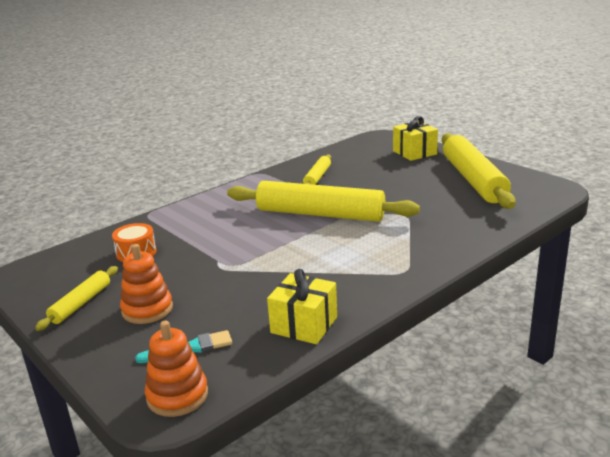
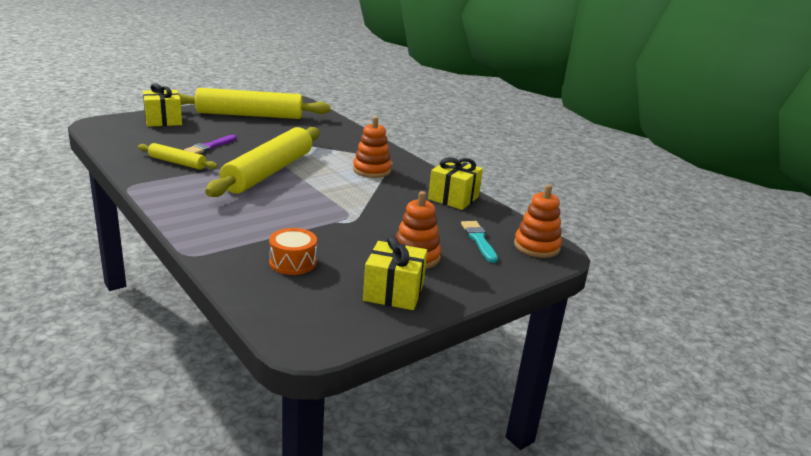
camera: 90 degrees left, 0 degrees up
(81, 303) = (393, 292): yellow rolling pin -> yellow gift
(360, 264) = (372, 170): none -> orange stacking toy
(364, 181) = (209, 147): none -> purple brush

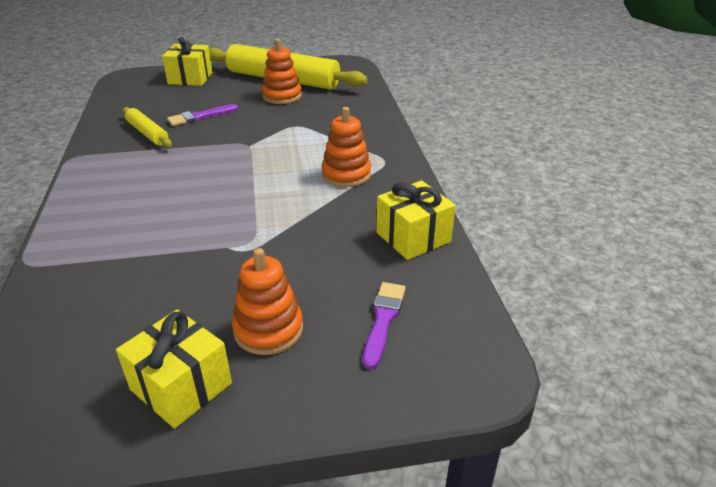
camera: 30 degrees right, 10 degrees up
(269, 172) = (226, 159): yellow rolling pin -> none
(293, 262) = (116, 301): orange drum -> none
(478, 240) = (383, 320): turquoise brush -> purple brush
(536, 246) = (462, 354): orange stacking toy -> orange stacking toy (282, 96)

